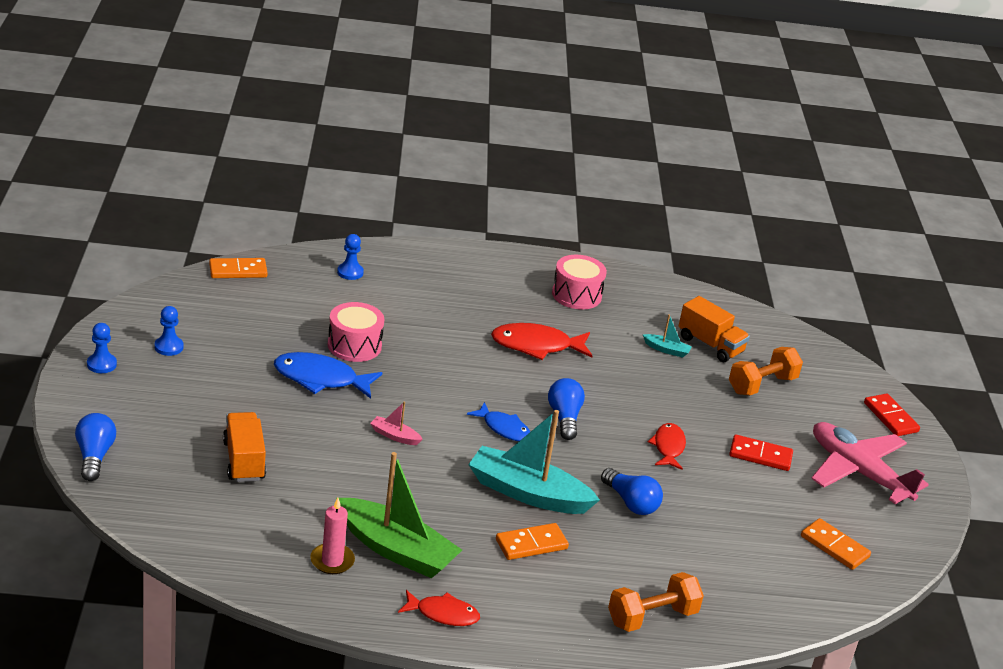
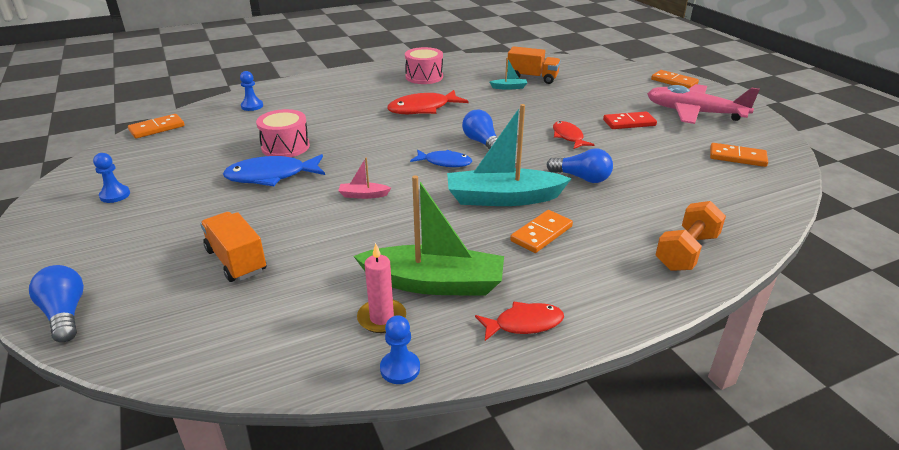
camera: 20 degrees left, 0 degrees up
(101, 364) = (47, 229): blue pawn -> blue pawn (400, 368)
(762, 385) = (585, 88): orange dumbbell -> none
(891, 417) = (674, 82): red domino -> orange domino

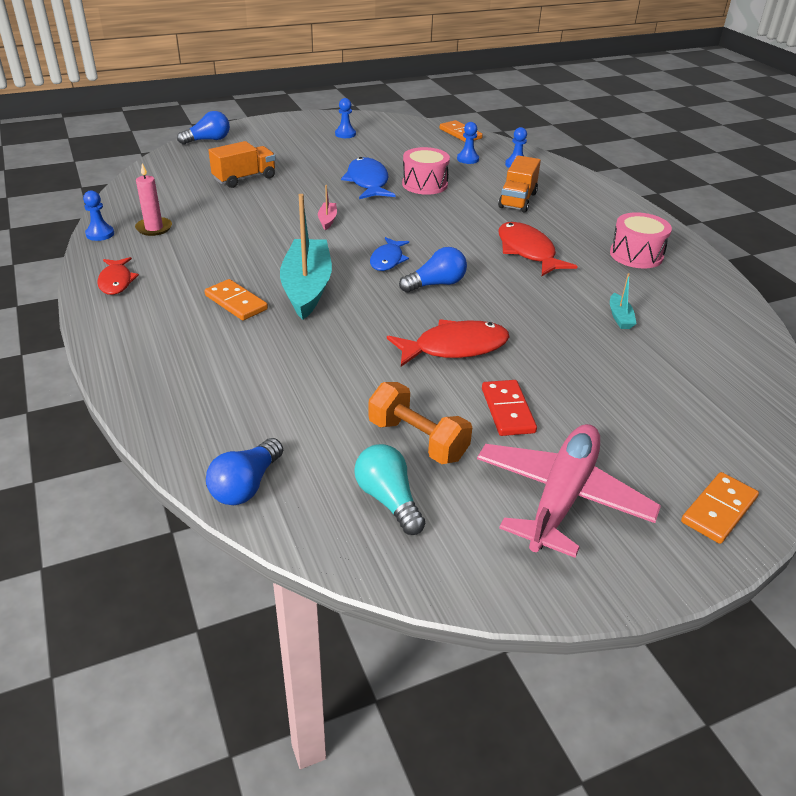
camera: 90 degrees right, 5 degrees up
(229, 126) = (467, 159): none -> blue pawn
(434, 283) = (184, 248): green boat -> none
(532, 78) = (668, 342): orange truck -> orange truck (517, 200)
(568, 137) = (455, 347): red fish -> red fish, size x1.57
(582, 178) = (342, 342): blue light bulb -> blue light bulb (246, 485)
(686, 252) = (172, 386): orange dumbbell -> orange dumbbell (417, 440)
(737, 157) = (388, 499): orange domino -> turquoise light bulb

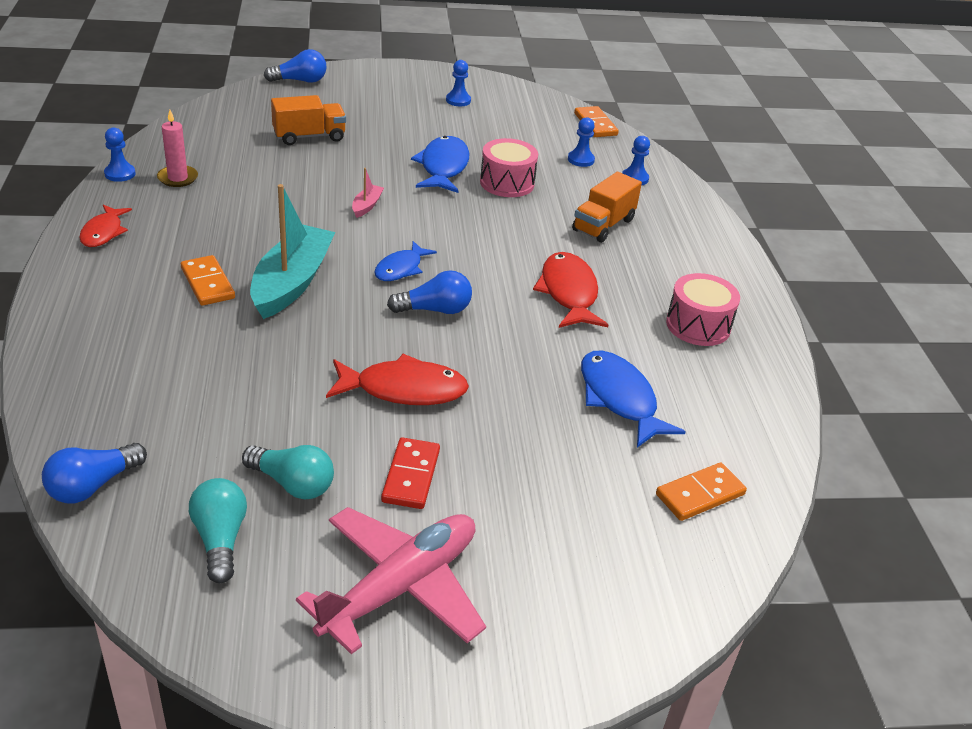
camera: 15 degrees right, 0 degrees up
(417, 440) = (292, 484): orange dumbbell -> turquoise light bulb
(620, 317) = (619, 398): turquoise boat -> blue fish
(719, 510) = (563, 651): orange domino -> orange domino (700, 494)

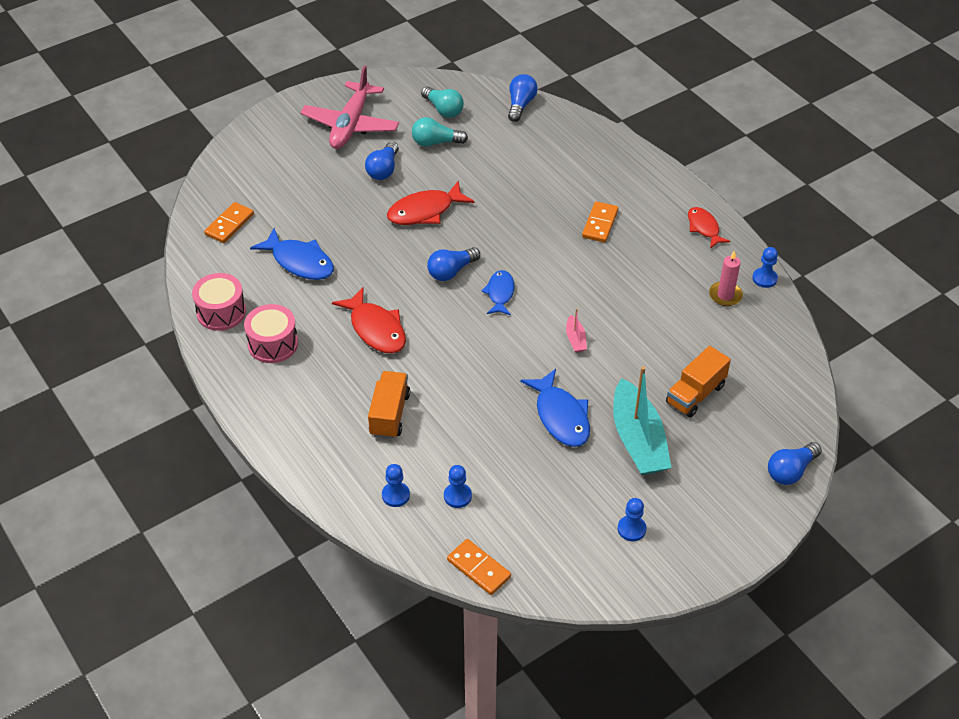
camera: 155 degrees right, 10 degrees up
(208, 283) = (600, 224): orange domino -> orange domino turned 75 degrees clockwise
(292, 282) = (554, 248): turquoise boat -> turquoise boat (638, 440)
(411, 476) = (383, 170): red domino -> blue light bulb
(507, 183) = (497, 425): pink drum -> pink drum (221, 312)

